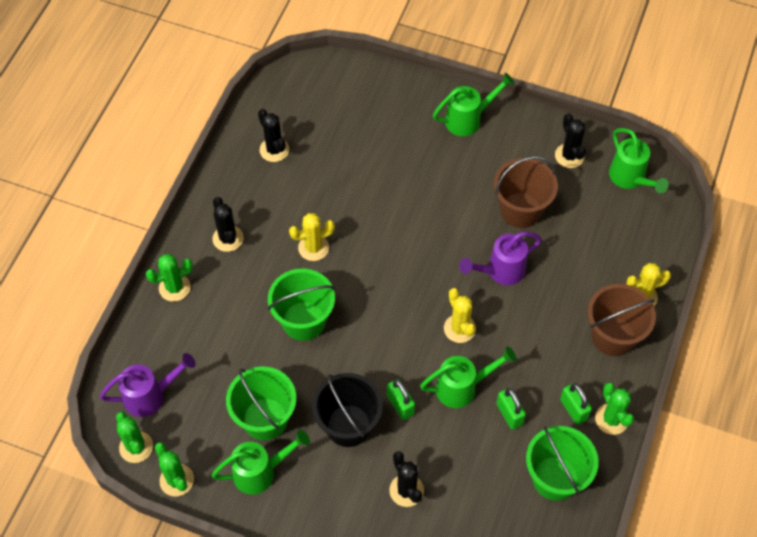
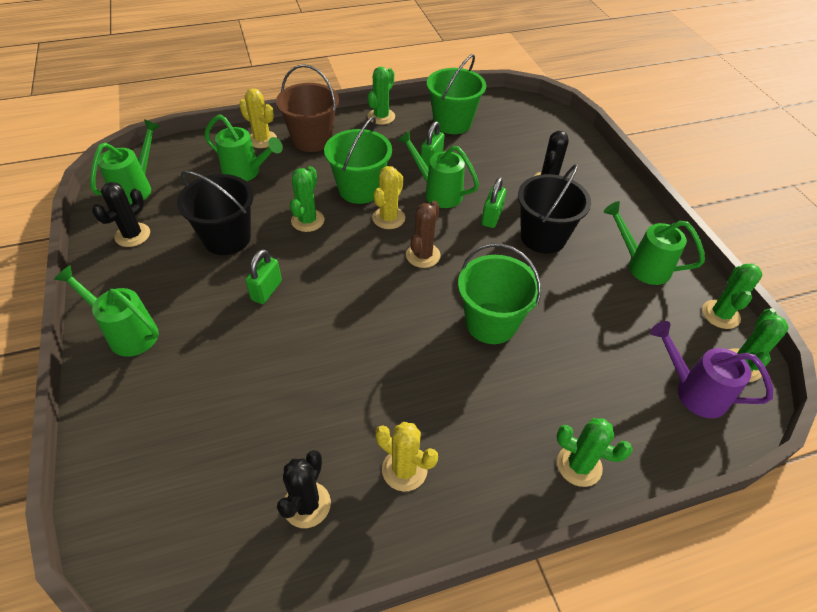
camera: 130 degrees left, 10 degrees down
(228, 238) = (471, 459): black cactus -> none
(265, 419) = (603, 291): green bucket -> green bucket (360, 189)
(313, 248) = (407, 368): yellow cactus -> yellow cactus (404, 470)
(400, 324) = (423, 255): none -> brown cactus
(500, 271) = (307, 220): purple watering can -> green cactus
(520, 210) = (227, 238): brown bucket -> black bucket
(573, 409) = (393, 134): green padlock -> green padlock (266, 290)
(597, 260) = (246, 172): none -> green watering can

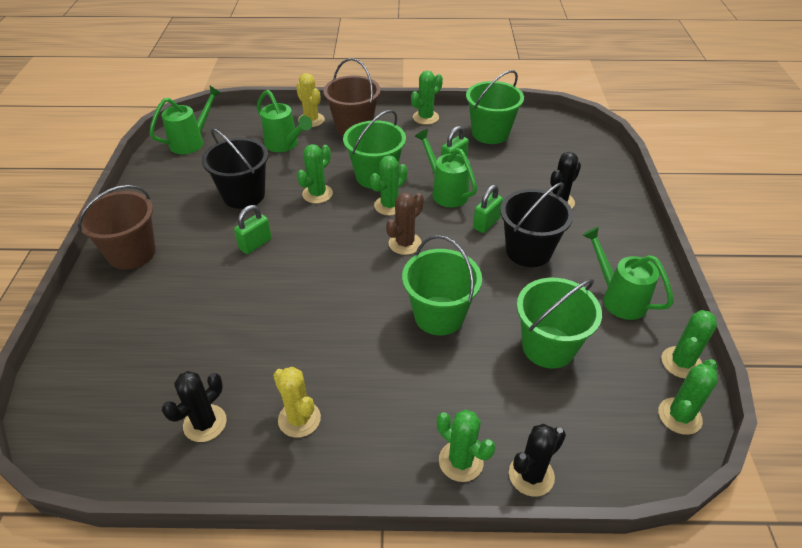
camera: 20 degrees right, 5 degrees down
(127, 333) = (132, 253): green watering can -> brown bucket
(132, 235) = (171, 178): black cactus -> black cactus (531, 475)
(388, 218) = (389, 205): yellow cactus -> green cactus
(604, 329) = (548, 347): none -> green bucket
(693, 391) = (613, 427): purple watering can -> none

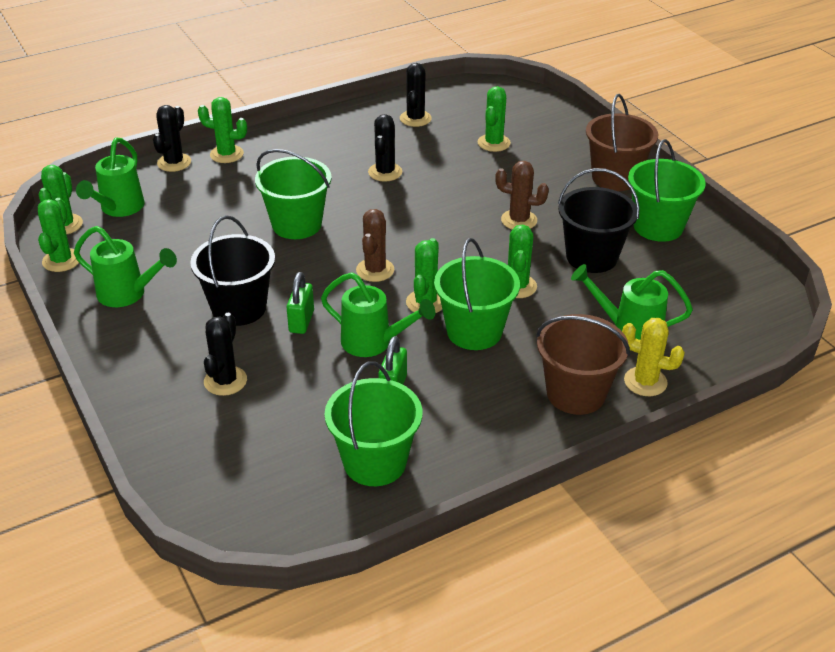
camera: 150 degrees right, 5 degrees down
(191, 142) = (739, 292): green watering can -> green watering can (119, 208)
(255, 244) = (519, 220): green padlock -> brown cactus
(299, 419) = (354, 138): yellow cactus -> none
(311, 348) = (385, 172): none -> black cactus
(425, 117) = (493, 454): green cactus -> green cactus (493, 143)
(548, 347) = (187, 234): green bucket -> green bucket (658, 226)

